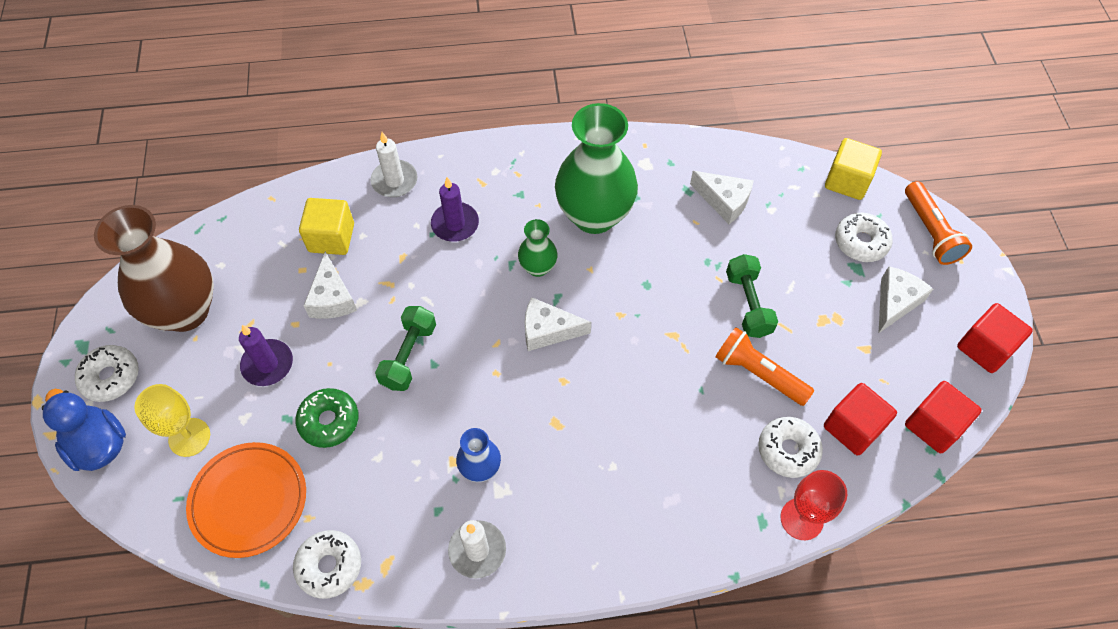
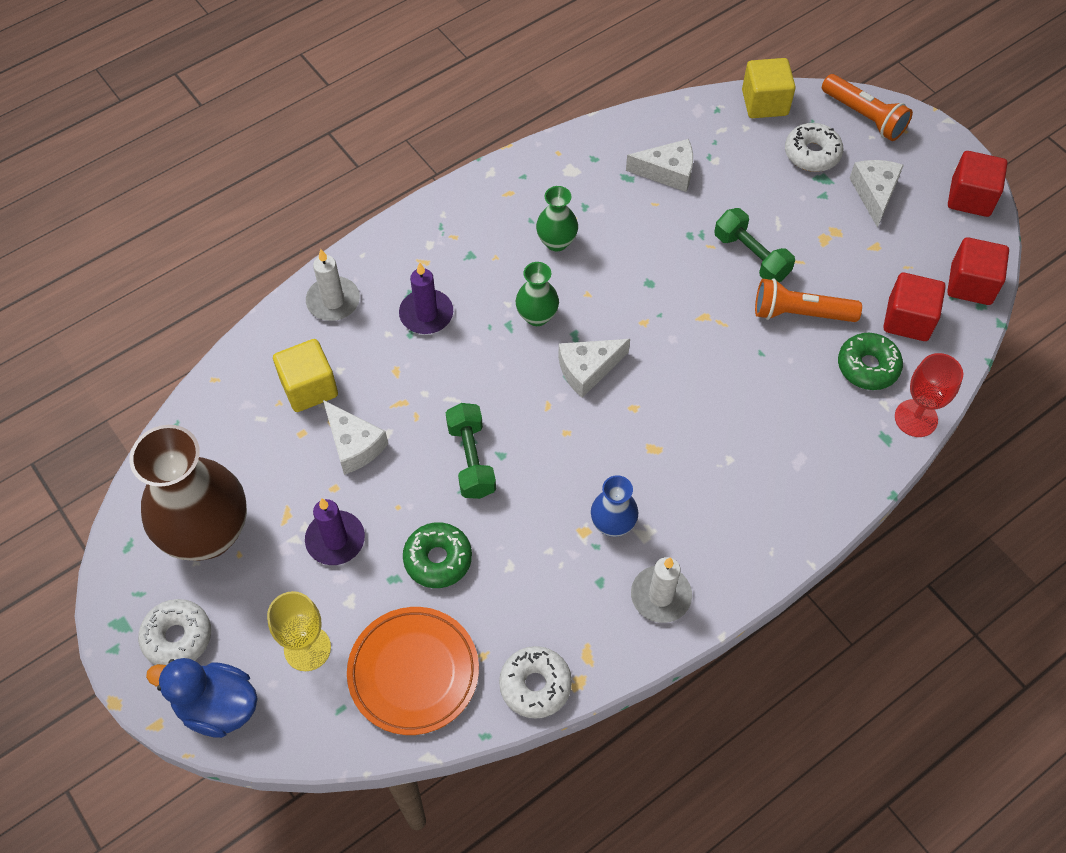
camera: 30 degrees left, 0 degrees up
(594, 215) = (556, 242): green vase -> green vase, size x0.47
(788, 450) = (867, 367): white donut -> green donut

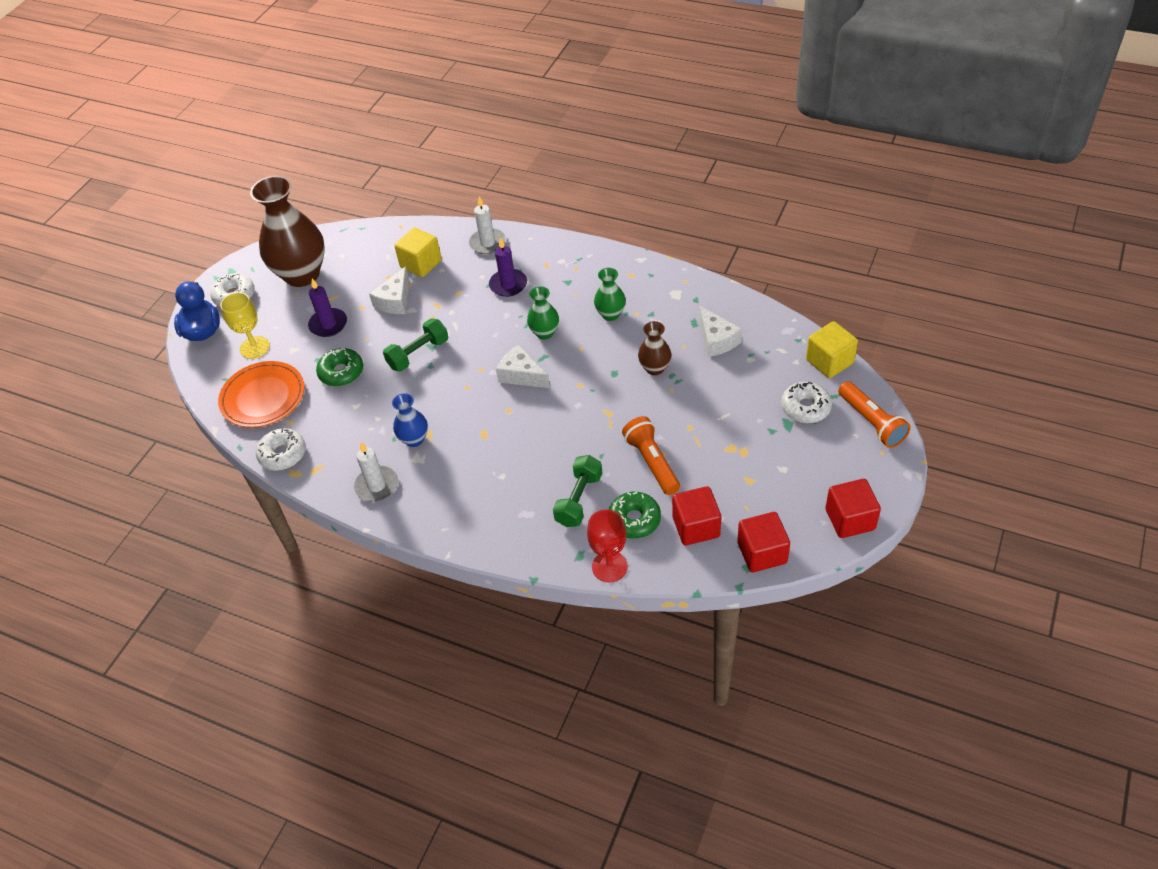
camera: 65 degrees right, 10 degrees down
(669, 244) = (655, 368): none -> brown vase
(751, 256) = (680, 415): green dumbbell -> green dumbbell (579, 499)
(864, 116) = (871, 422): orange flashlight -> orange flashlight turned 45 degrees counterclockwise
(874, 193) = (800, 459): white cheese -> none

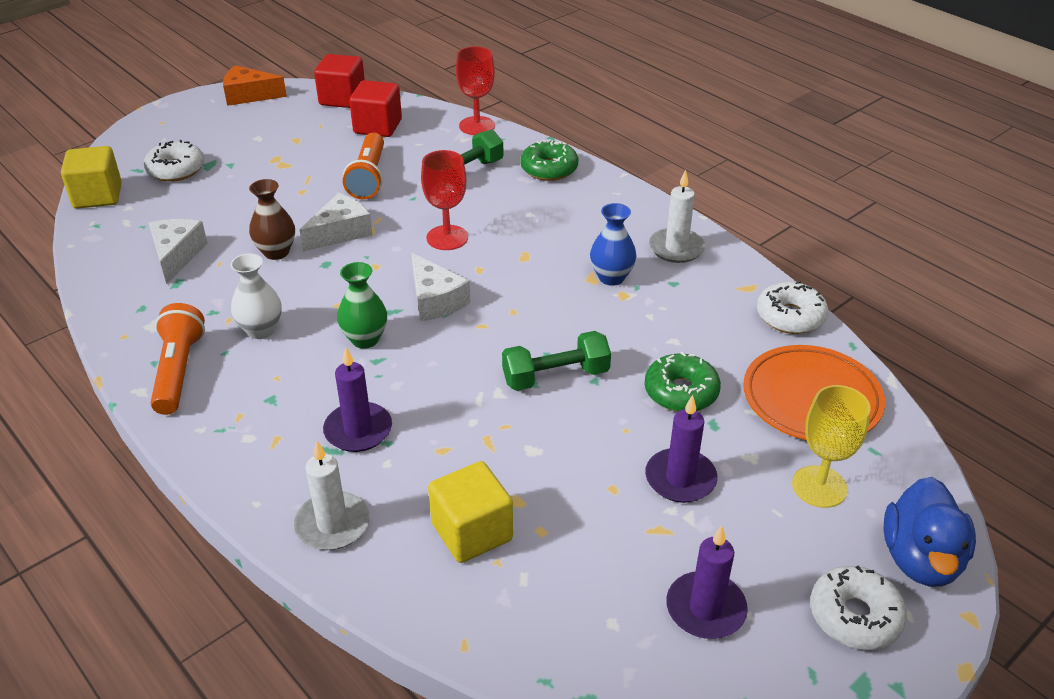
camera: 160 degrees left, 10 degrees down
(302, 274) = (705, 609): brown vase -> purple candle
(395, 301) = (551, 477): white cheese -> white cheese (340, 232)
(548, 428) = (447, 238): none -> red goblet
(610, 314) = (261, 330): green vase -> white vase
(634, 520) = (427, 146): green donut -> green donut (549, 169)
(850, 519) = (249, 95): red cube -> orange cheese
(871, 422) = (137, 142): orange flashlight -> orange flashlight (178, 371)

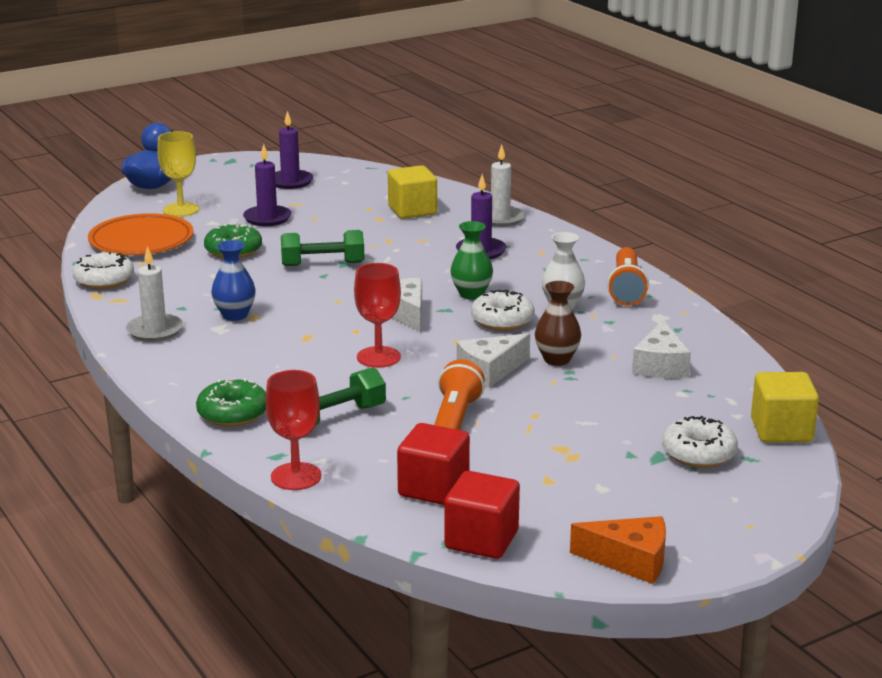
camera: 170 degrees left, 15 degrees down
(854, 616) = (211, 175): white donut -> white donut (502, 320)

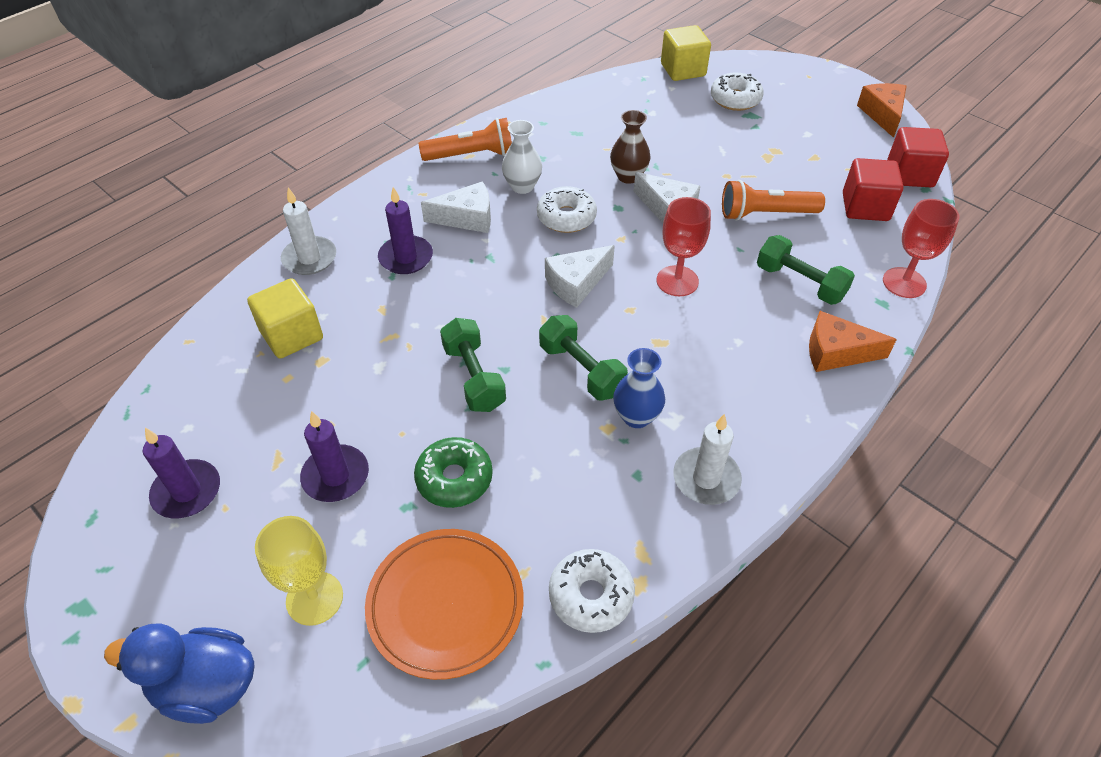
camera: 105 degrees left, 25 degrees up
(233, 413) = (836, 352): green donut -> orange cheese
(300, 302) = (581, 370): none -> green dumbbell
(471, 294) = (516, 246): green vase -> none
(660, 365) = (612, 125): white cheese -> white cheese (467, 218)

